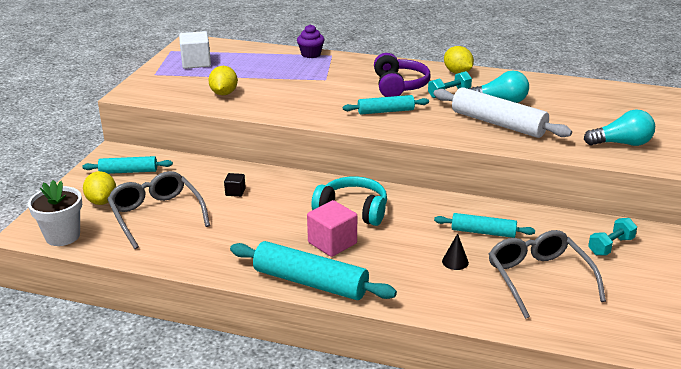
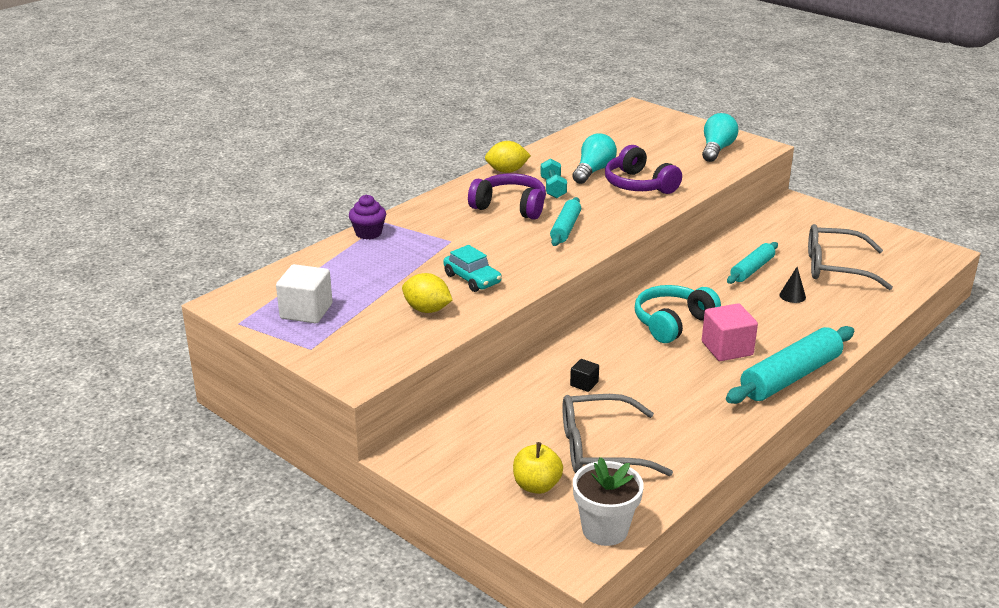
camera: 65 degrees left, 0 degrees up
(102, 201) = (537, 486): yellow lemon -> yellow apple
(128, 171) = (472, 453): turquoise rolling pin -> none
(277, 97) = (472, 279): none -> turquoise car
(498, 123) = (638, 185): white rolling pin -> purple headphones
(610, 246) = (804, 224): turquoise dumbbell -> none

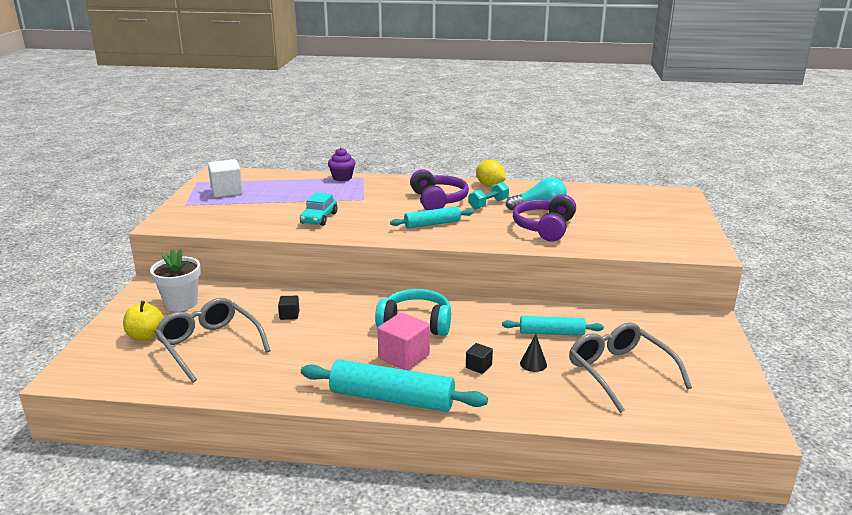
camera: 55 degrees right, 5 degrees down
(427, 310) = (263, 218): yellow lemon -> none
(605, 529) = (107, 376): white flower pot -> white flower pot (181, 303)
(716, 149) = (665, 238): turquoise light bulb -> none
(775, 320) = (478, 366): none -> black cube

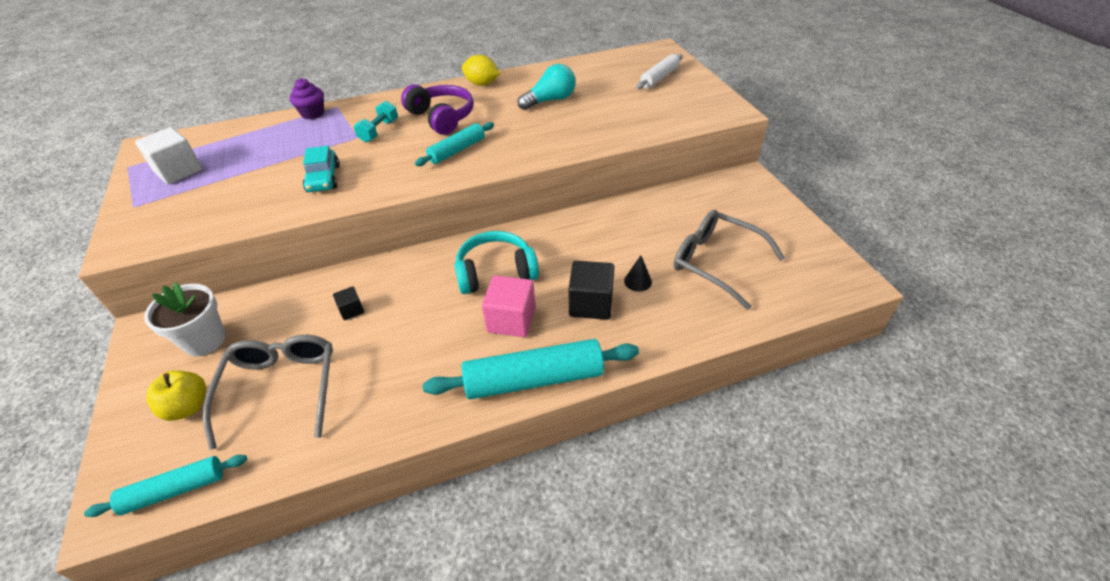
camera: 25 degrees left, 20 degrees up
(209, 345) = (281, 389): grey glasses -> grey glasses turned 60 degrees clockwise
(478, 366) = (591, 304): black cube -> black cube, size x1.92
(488, 204) = (497, 108): turquoise dumbbell -> turquoise dumbbell (379, 131)
(544, 228) = (572, 123): purple headphones -> none
(551, 333) = (630, 238): turquoise rolling pin -> turquoise rolling pin (175, 490)
(657, 213) = (659, 78): none -> white rolling pin

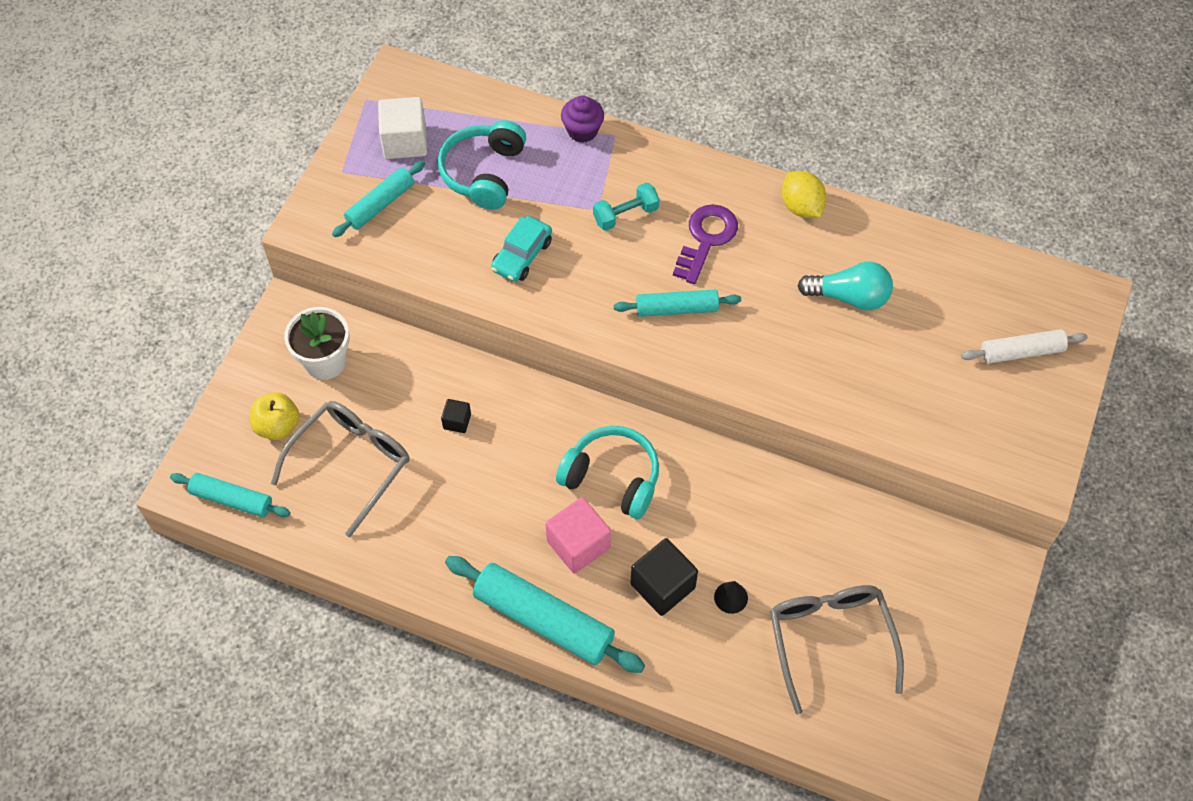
camera: 40 degrees right, 15 degrees up
(182, 207) = (380, 204): none -> turquoise rolling pin
(257, 158) = (483, 173): none -> turquoise headphones
(442, 117) = (706, 239): purple headphones -> purple key

